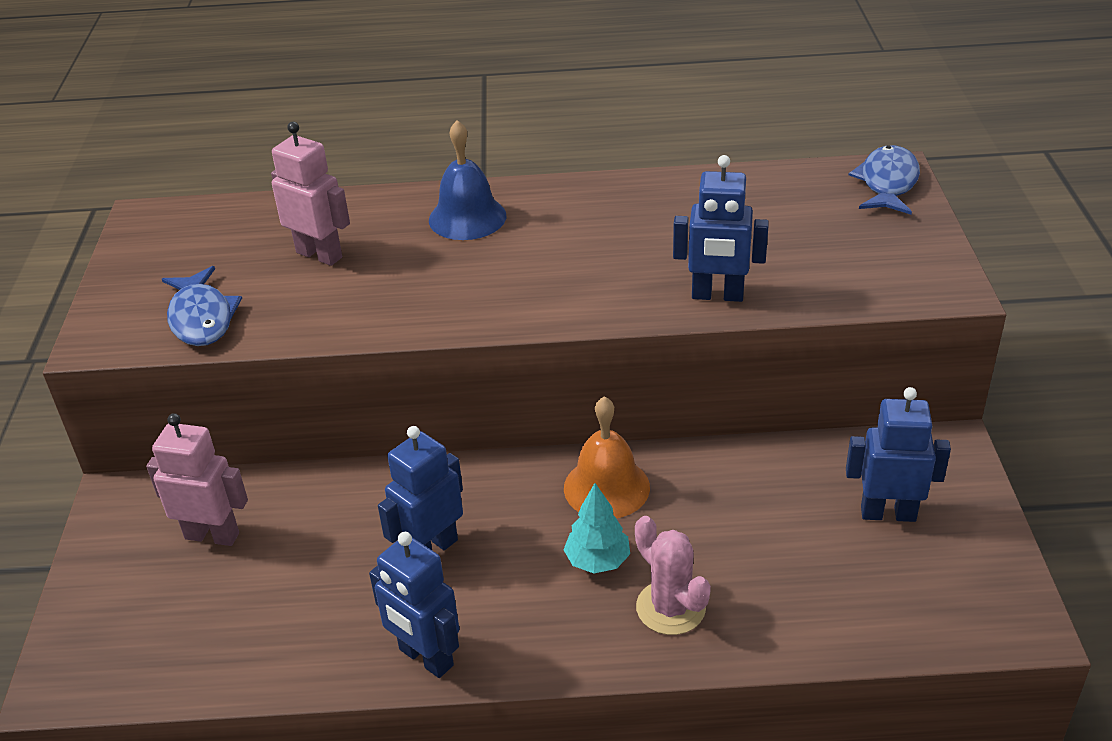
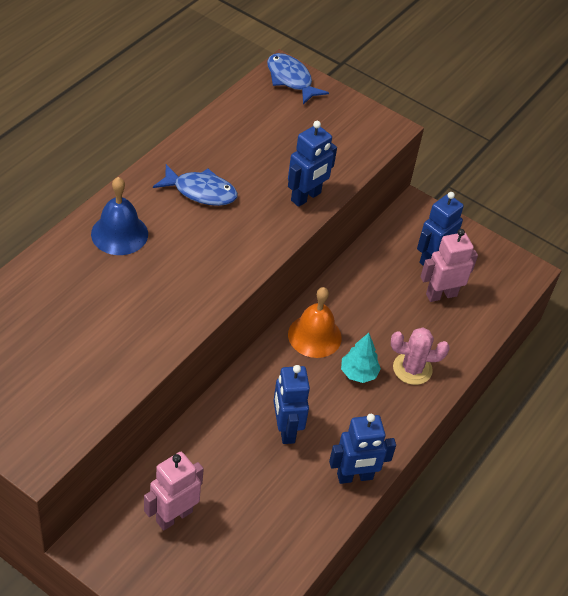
camera: 60 degrees left, 10 degrees up
(201, 318) = (74, 399): blue fish -> blue fish (201, 191)
(319, 255) = (74, 314): pink robot -> pink robot (441, 294)

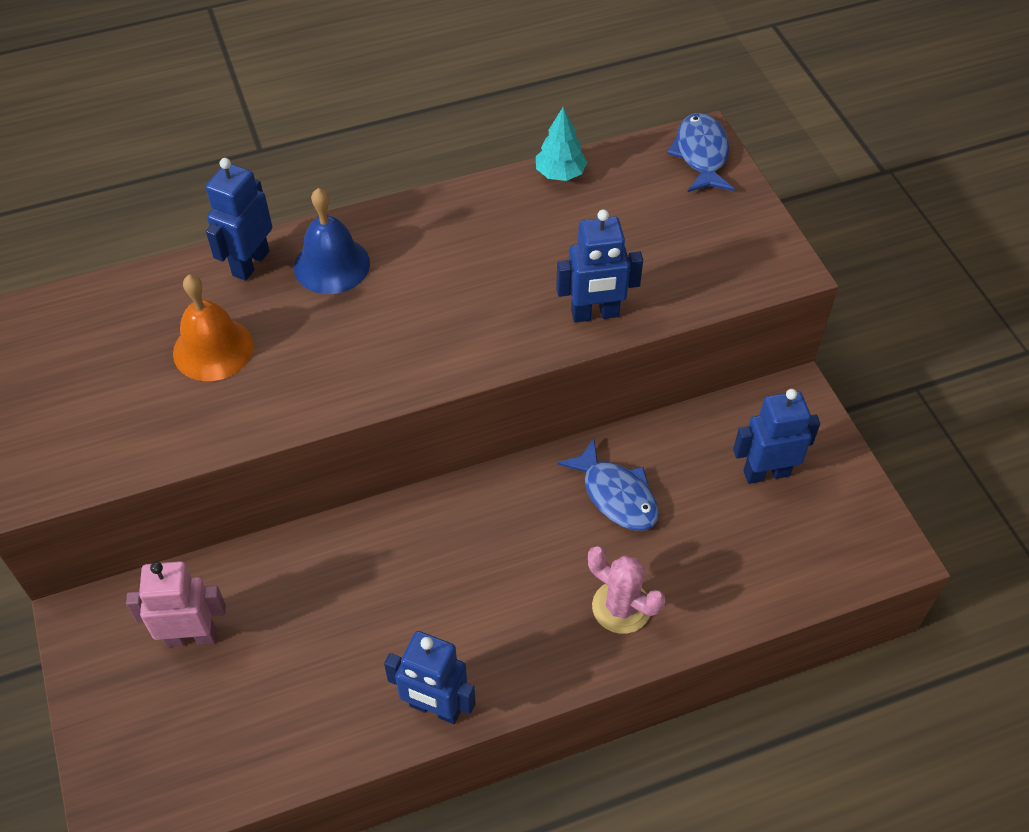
camera: 40 degrees right, 5 degrees up
(201, 191) = (468, 253): blue fish -> blue fish (616, 495)
(285, 429) = (399, 601): blue robot -> blue robot (250, 263)
(314, 336) = (528, 501): orange bell -> orange bell (213, 349)
(358, 373) = (546, 577): turquoise tree -> turquoise tree (560, 174)
(441, 294) = (740, 527): pink robot -> none

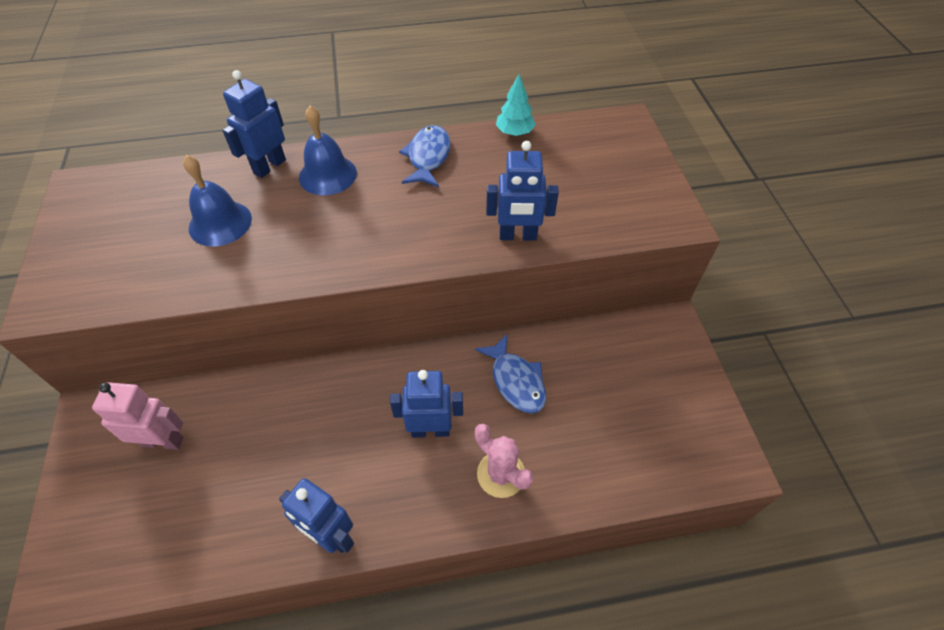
camera: 10 degrees right, 0 degrees up
(213, 349) = (220, 223): orange bell -> blue bell
(701, 154) = (625, 131): blue fish -> blue fish (428, 157)
(766, 473) = (638, 381): blue robot -> blue robot (430, 430)

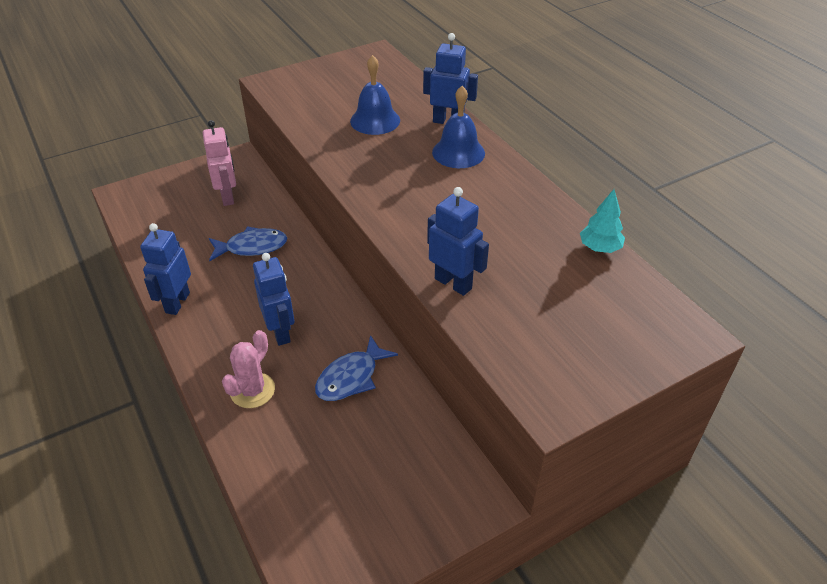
camera: 70 degrees right, 10 degrees down
(428, 157) = (520, 201): blue fish -> blue fish (252, 247)
(518, 236) = (453, 283): blue robot -> blue robot turned 150 degrees clockwise

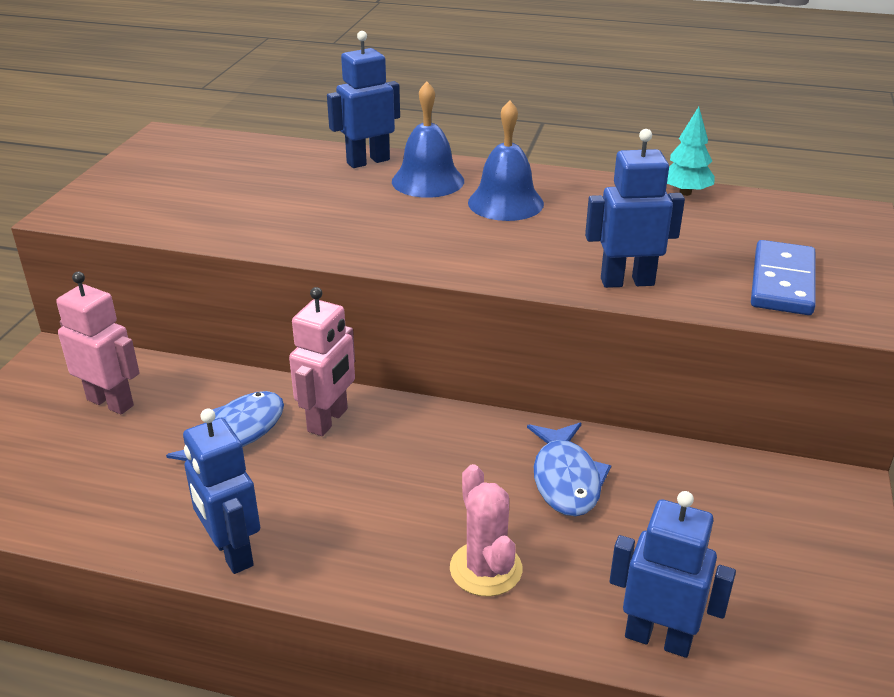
camera: 45 degrees left, 10 degrees down
(281, 332) = (420, 492): blue robot -> blue robot (658, 638)
(295, 267) = (328, 420): none -> pink robot
(375, 120) = (284, 192): blue bell -> blue bell (505, 203)
(544, 345) = (782, 282): none -> blue domino

